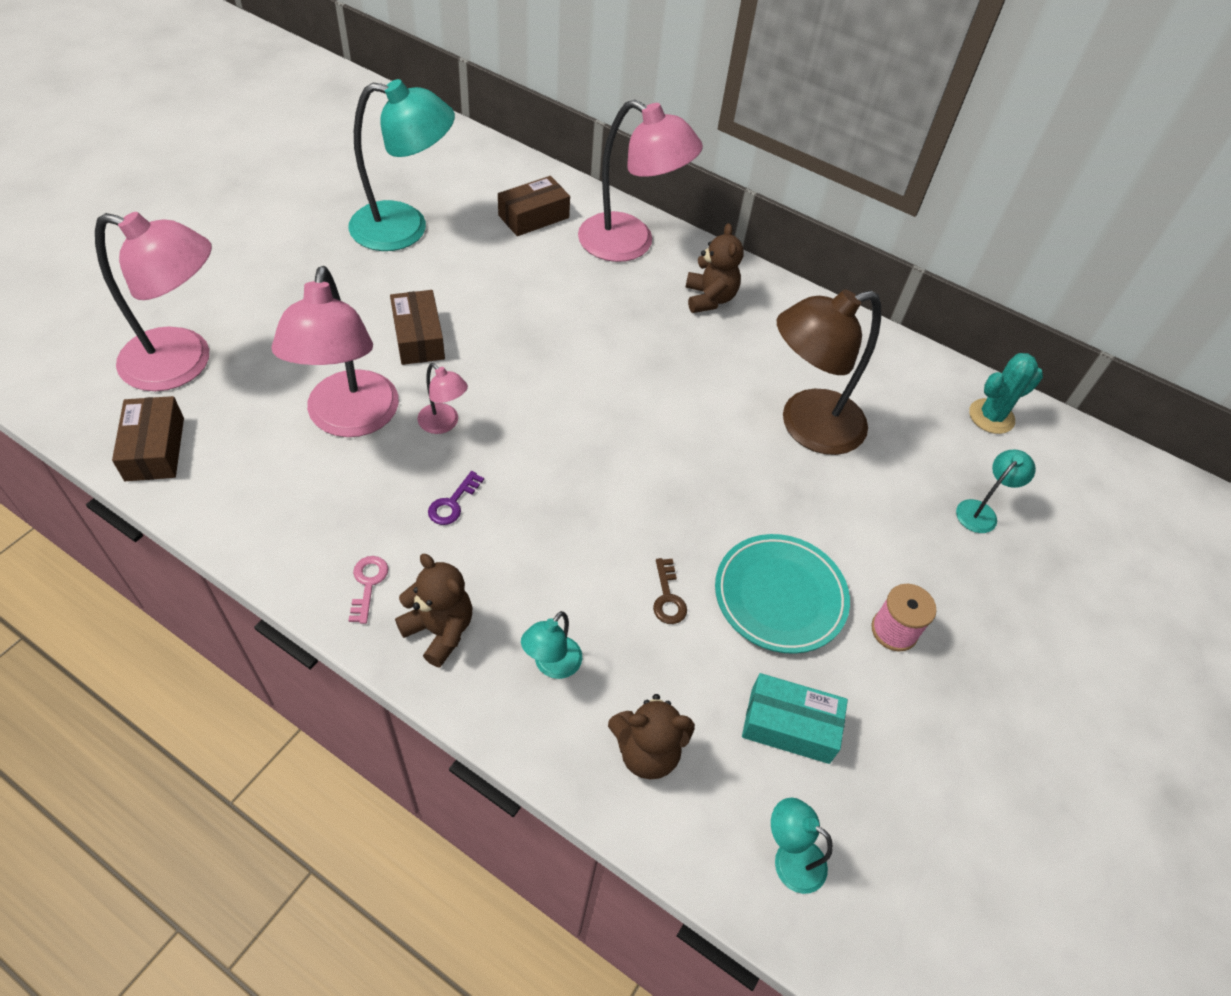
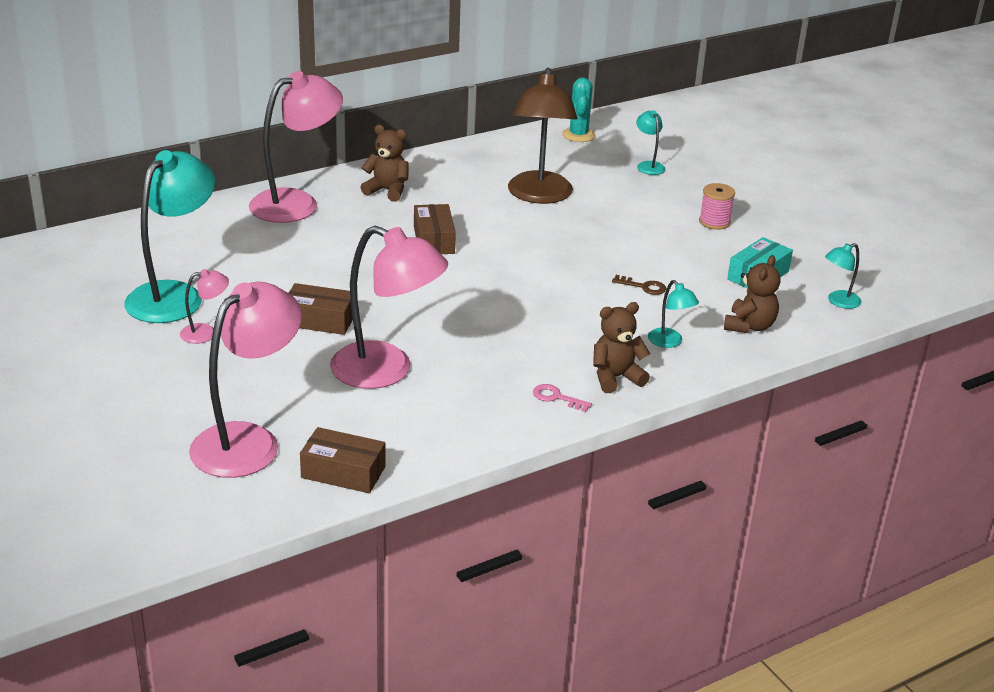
camera: 60 degrees left, 20 degrees down
(444, 424) = (425, 331): pink lamp -> pink lamp (206, 332)
(453, 503) = (506, 346): purple key -> none
(533, 216) = (220, 233): brown box -> brown box (434, 240)
(780, 596) = (667, 249): turquoise plate -> none

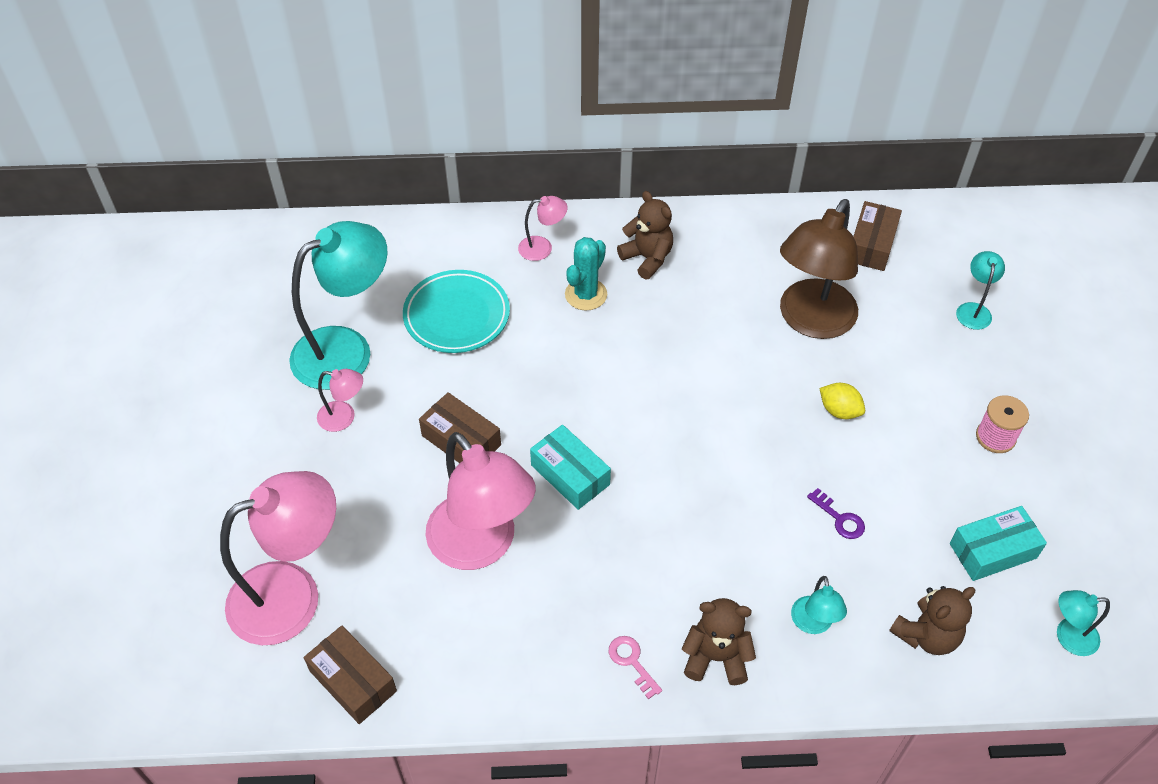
camera: 30 degrees right, 20 degrees up
(255, 255) = (457, 315): none -> turquoise plate
(296, 203) = (542, 248): pink lamp -> pink lamp, size x0.45
(425, 316) = (570, 475): none -> turquoise box
(434, 240) = (650, 355): brown box -> brown box (871, 245)
(578, 135) = (919, 230): turquoise cactus -> turquoise cactus (586, 294)
(598, 235) = (839, 411): none -> yellow lemon
(643, 287) = (839, 518): brown key -> purple key

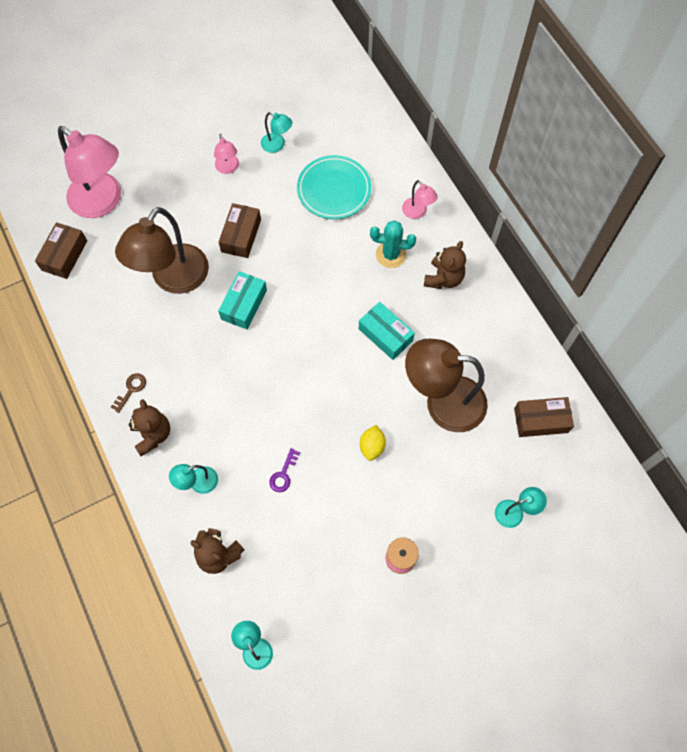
camera: 65 degrees right, 15 degrees up
(346, 350) = (277, 145): turquoise lamp -> turquoise lamp, size x0.45
(482, 546) = (173, 279): pink lamp -> brown lamp
(632, 662) = (131, 390): pink key -> brown key
(992, 551) = (302, 580): turquoise box -> turquoise box (385, 335)

